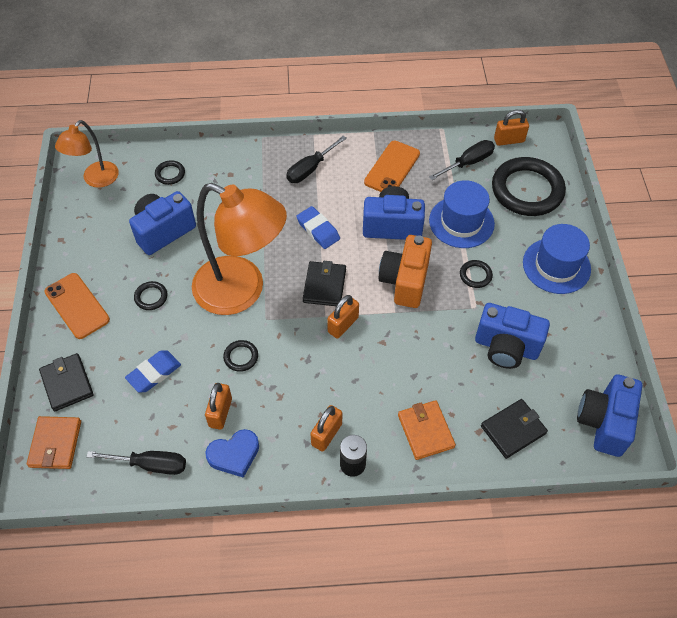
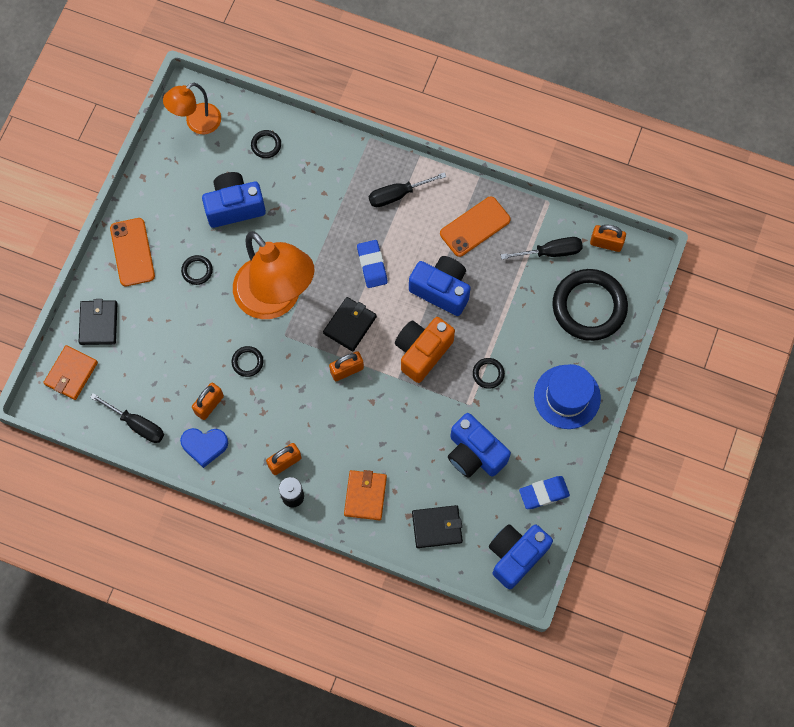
camera: 25 degrees right, 15 degrees up
(154, 373) = (171, 345): blue eraser -> blue eraser (544, 493)
(461, 222) = (507, 314): blue hat -> none

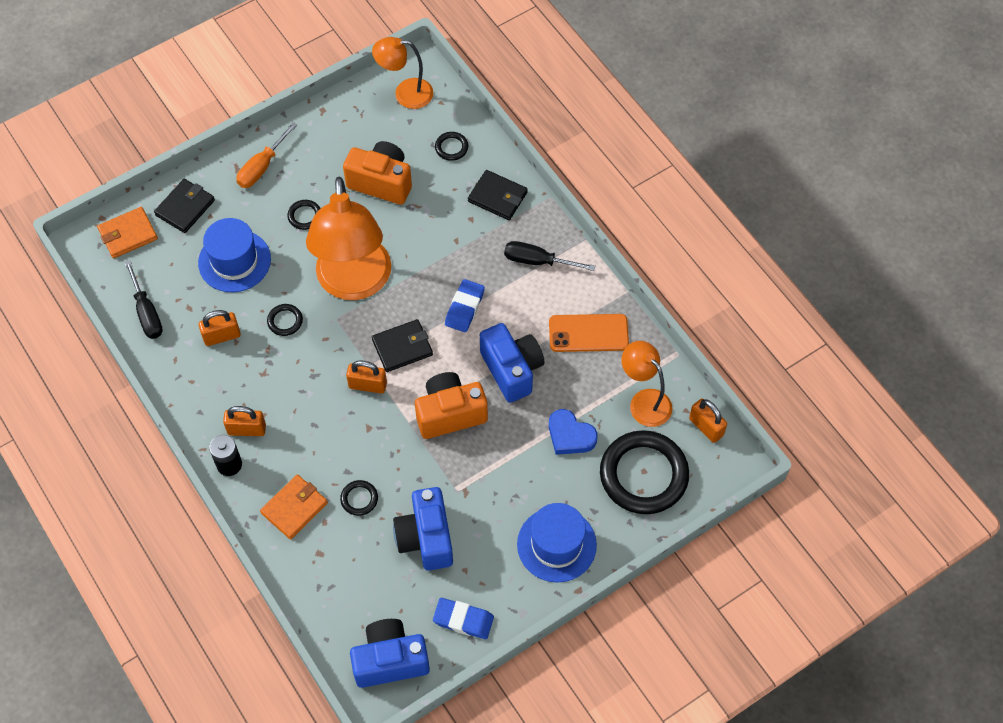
camera: 35 degrees right, 10 degrees down
(132, 252) = (262, 166): orange phone -> orange screwdriver
(171, 340) = (234, 261): none -> blue hat
(204, 446) = (189, 369): blue heart -> blue heart (570, 435)
(234, 206) = (381, 182): blue camera -> orange camera
(437, 527) = (337, 582): black wallet -> black wallet (497, 197)
(488, 374) = (497, 473): black ring -> black ring (359, 499)
(550, 252) = (644, 401): black screwdriver -> orange lamp

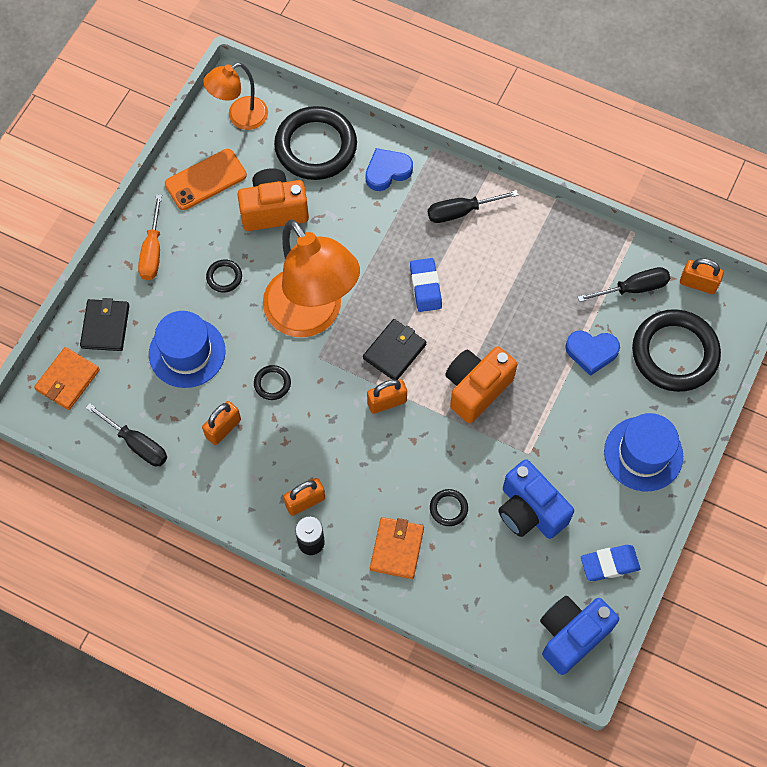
camera: 30 degrees left, 5 degrees up
(451, 147) = (316, 146): black ring -> black ring, size x2.38
(497, 197) = (387, 171): black wallet -> blue heart
(512, 370) = (503, 320): blue camera -> none
(588, 333) = (547, 253): orange phone -> orange phone (206, 180)
(644, 401) = (633, 288): orange lamp -> black screwdriver

